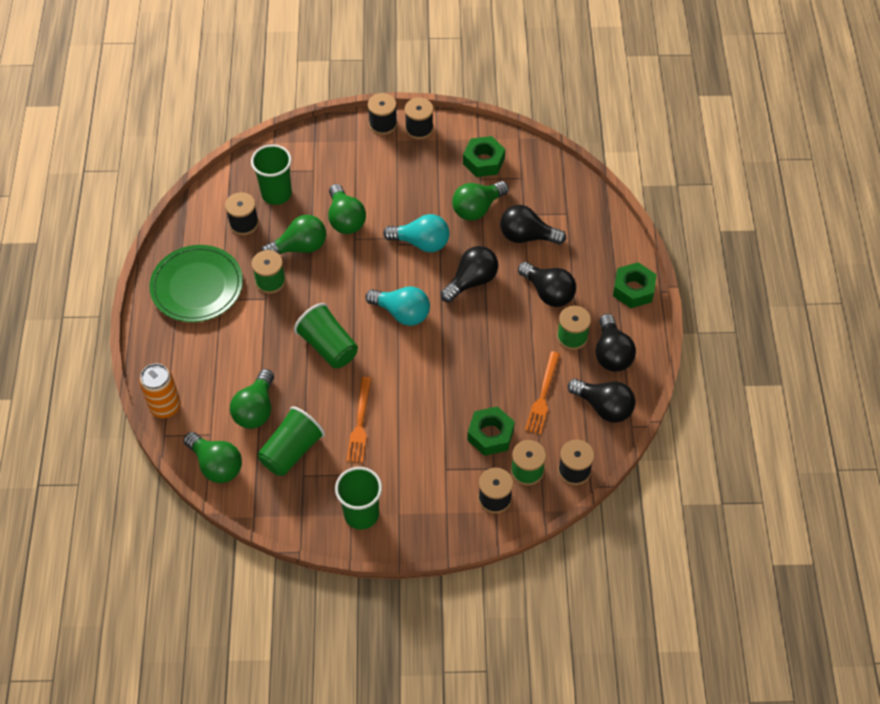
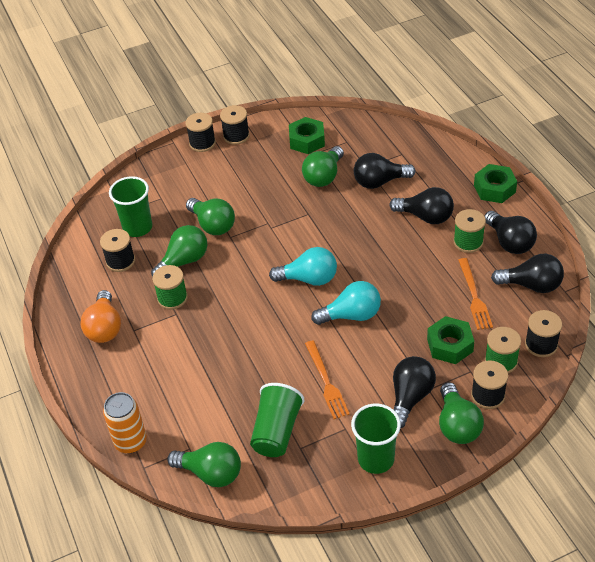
camera: 20 degrees left, 10 degrees down
(197, 286) = (104, 328): green plate -> orange light bulb
(256, 409) = (221, 409): green light bulb -> green light bulb (457, 425)
(328, 346) = (258, 330): green cup -> none
(421, 243) = (292, 219): turquoise light bulb -> turquoise light bulb (351, 315)
(471, 281) = (354, 232): black light bulb -> black light bulb (410, 397)

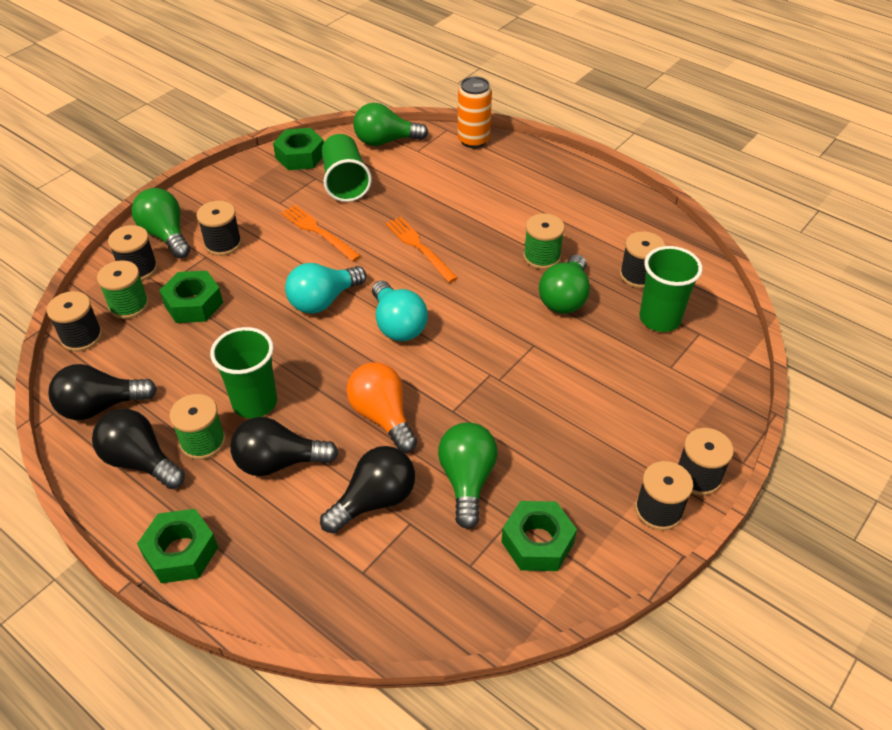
camera: 150 degrees right, 0 degrees up
(104, 328) = (586, 210): orange light bulb -> orange light bulb (382, 416)
(212, 225) = (568, 352): green light bulb -> none
(301, 484) = (300, 156): none -> green nut
(309, 279) = (397, 325): turquoise light bulb -> turquoise light bulb turned 90 degrees counterclockwise
(376, 459) = (239, 189): green cup -> green cup (255, 402)
(410, 397) = (223, 243): black light bulb -> black spool
(474, 296) = (176, 368): orange fork -> orange fork (419, 247)

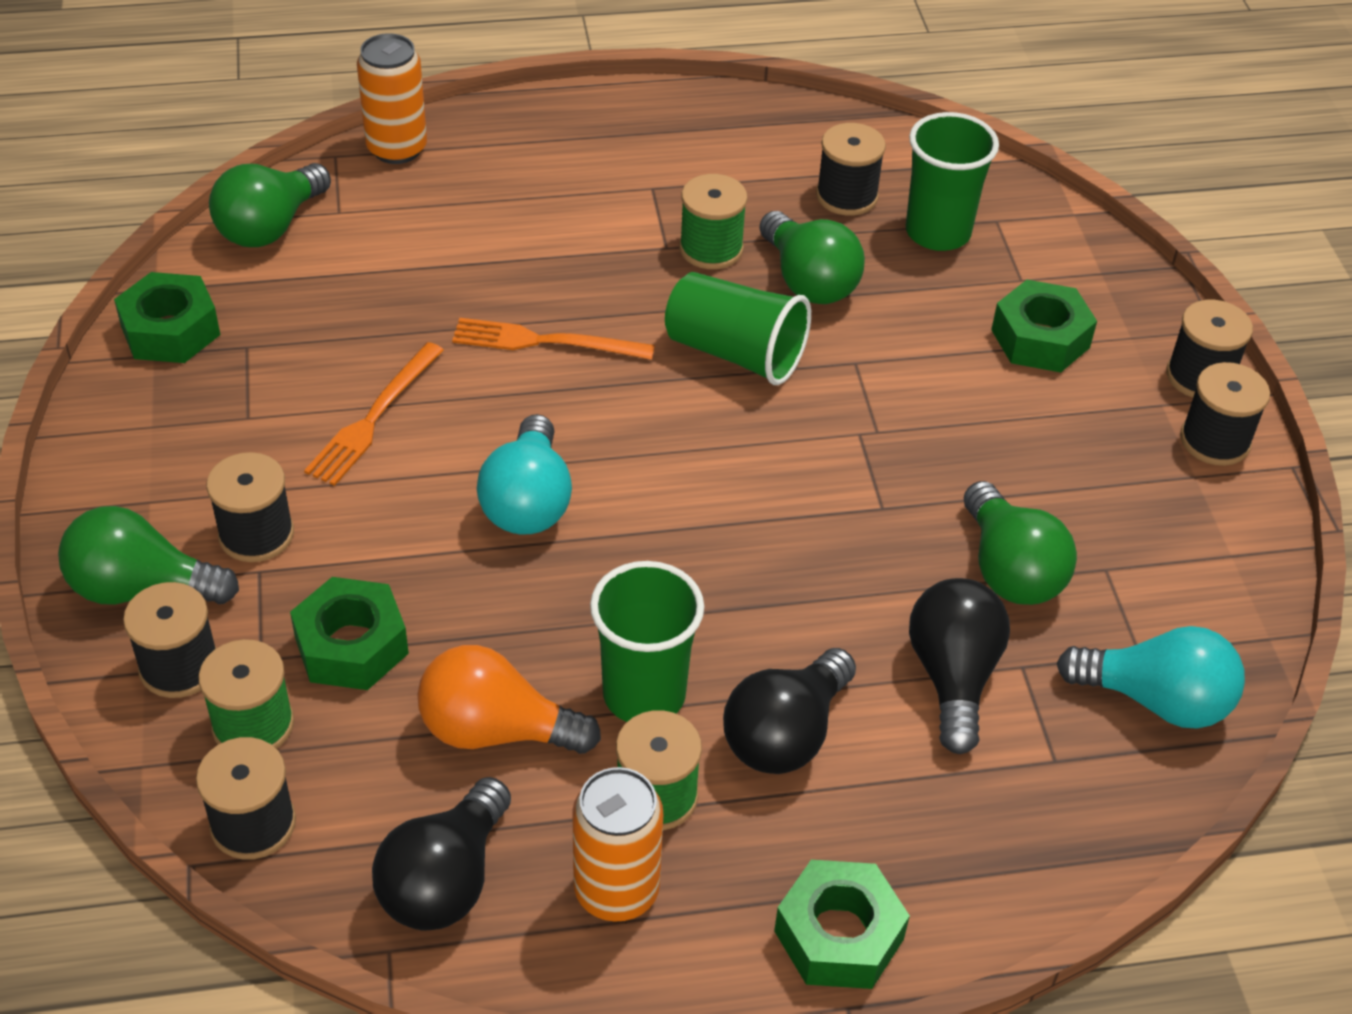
camera: 50 degrees left, 0 degrees up
(140, 461) = (616, 890): black light bulb -> orange can
(318, 232) = (373, 418): orange fork -> orange fork turned 60 degrees counterclockwise
(345, 182) = (303, 323): green cup -> green cup (735, 353)
(382, 416) = (818, 579): orange light bulb -> orange light bulb (496, 730)
(397, 325) = (669, 459): turquoise light bulb -> turquoise light bulb (1156, 700)
(467, 480) = (1009, 569): green light bulb -> green light bulb turned 150 degrees counterclockwise
(537, 542) = (1163, 570): green nut -> green nut (1040, 338)

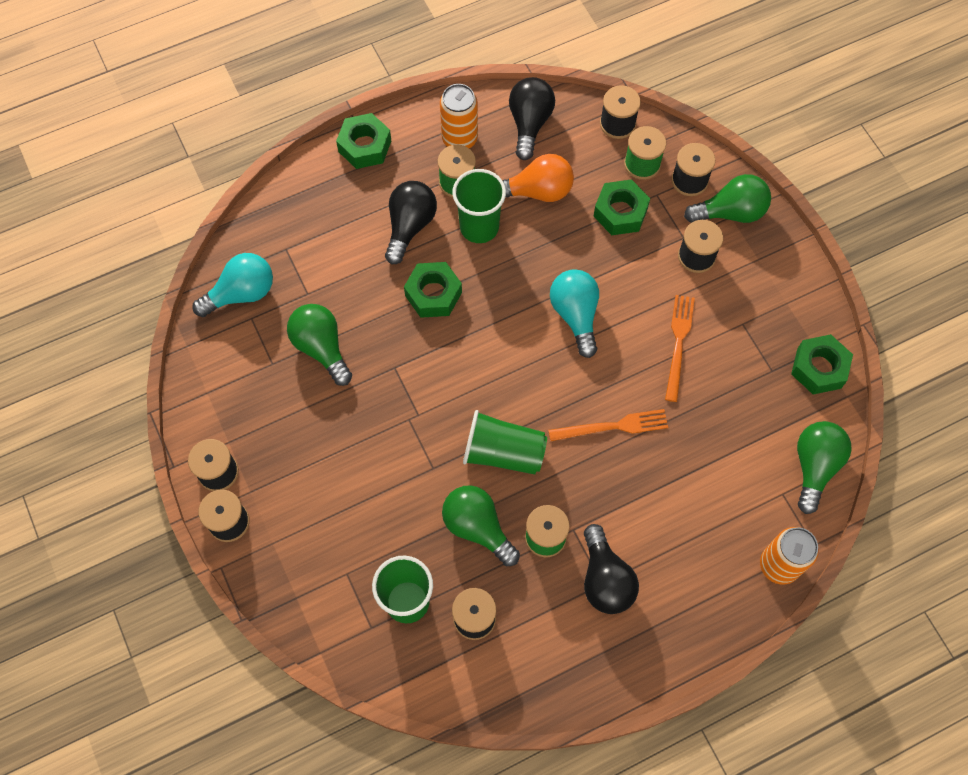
camera: 165 degrees right, 20 degrees up
(953, 677) = (339, 277): black light bulb -> black light bulb (605, 579)
(1040, 338) = (328, 523): green nut -> green nut (433, 294)
(1156, 700) = (241, 293): turquoise light bulb -> turquoise light bulb turned 150 degrees clockwise

